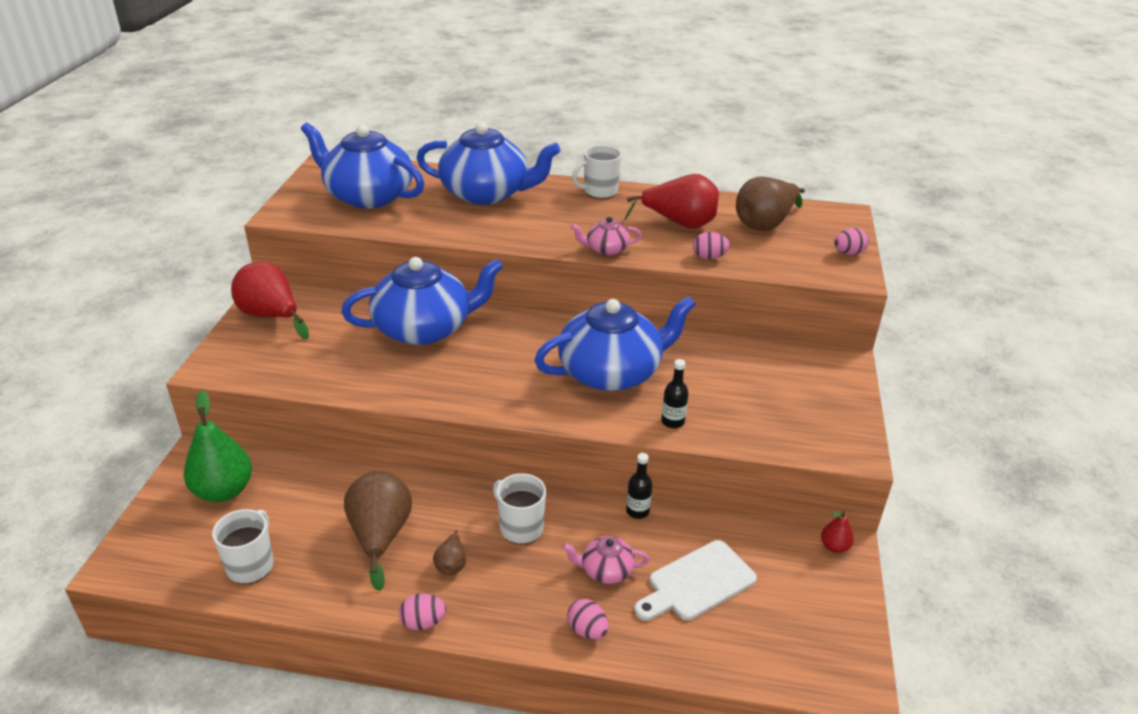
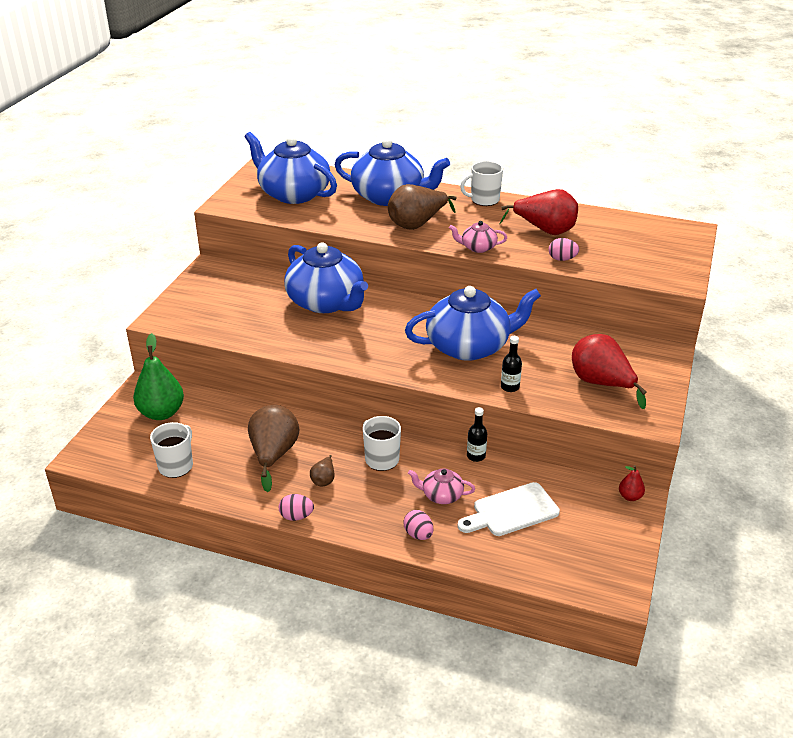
camera: 10 degrees right, 0 degrees up
(271, 316) = (209, 285): red pear -> red pear (601, 384)
(424, 328) = (326, 302): blue teapot -> blue teapot turned 60 degrees clockwise
(765, 224) = (618, 235): brown pear -> brown pear (417, 224)
(848, 253) = (683, 263): pink egg -> none

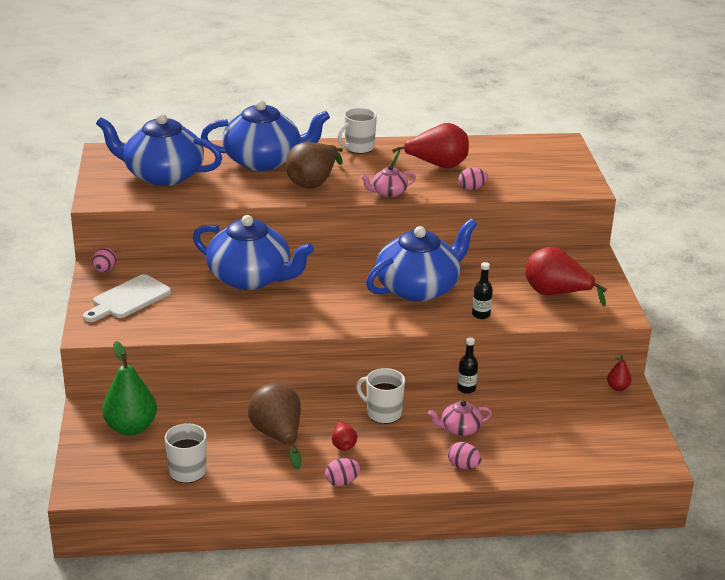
camera: 25 degrees left, 5 degrees down
(214, 268) = (104, 270): none -> pink egg
(324, 479) = (343, 444): brown pear -> red pear
(511, 511) = (529, 425): white cutting board -> white cutting board (128, 299)

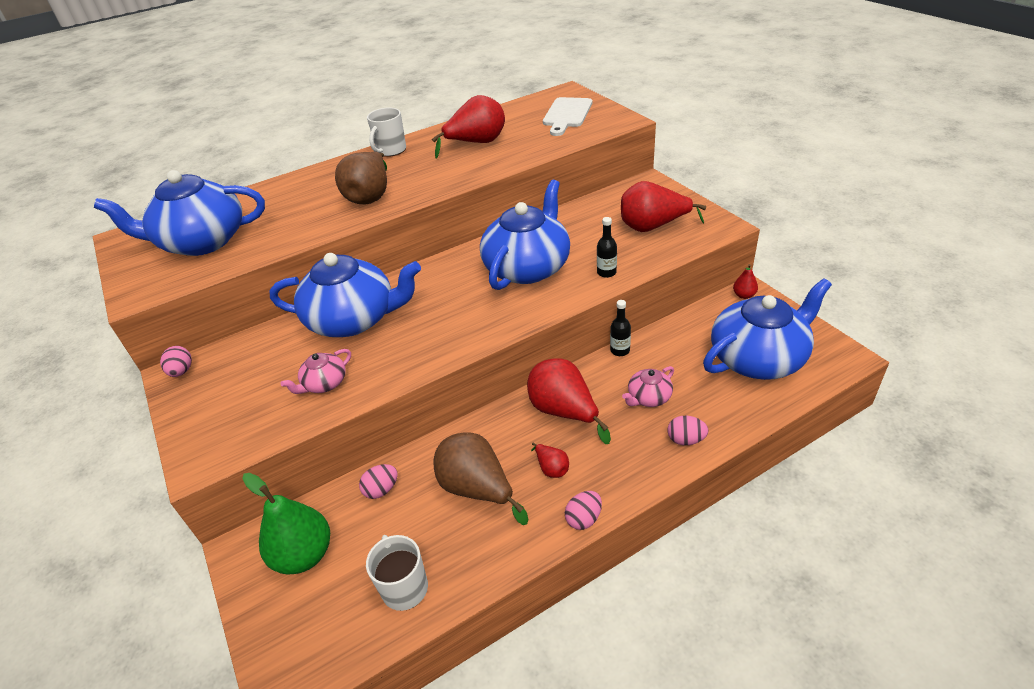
camera: 20 degrees left, 10 degrees up
(128, 299) = (228, 397): white cutting board -> white cutting board (567, 114)
(264, 161) = (305, 192): blue teapot -> blue teapot (758, 358)
(383, 413) = (564, 412): white mug -> red pear
(388, 193) = (452, 182): pink teapot -> pink teapot (324, 383)
(472, 188) = (526, 153): pink egg -> pink egg (381, 490)

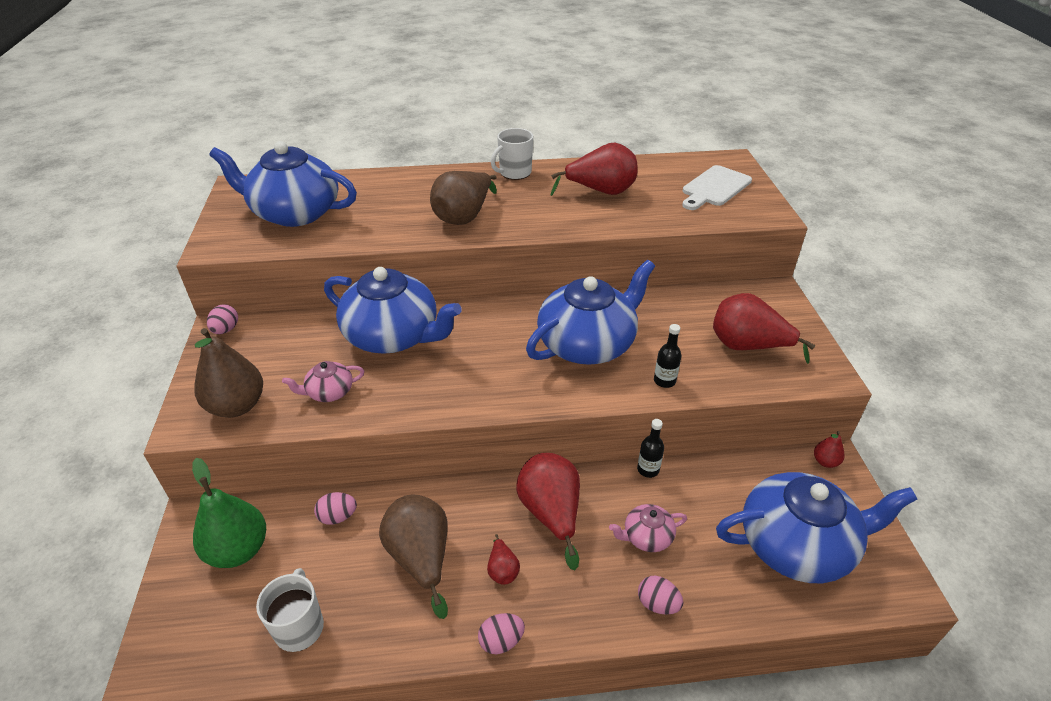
camera: 20 degrees right, 0 degrees up
(240, 427) = (237, 406): none -> brown pear

